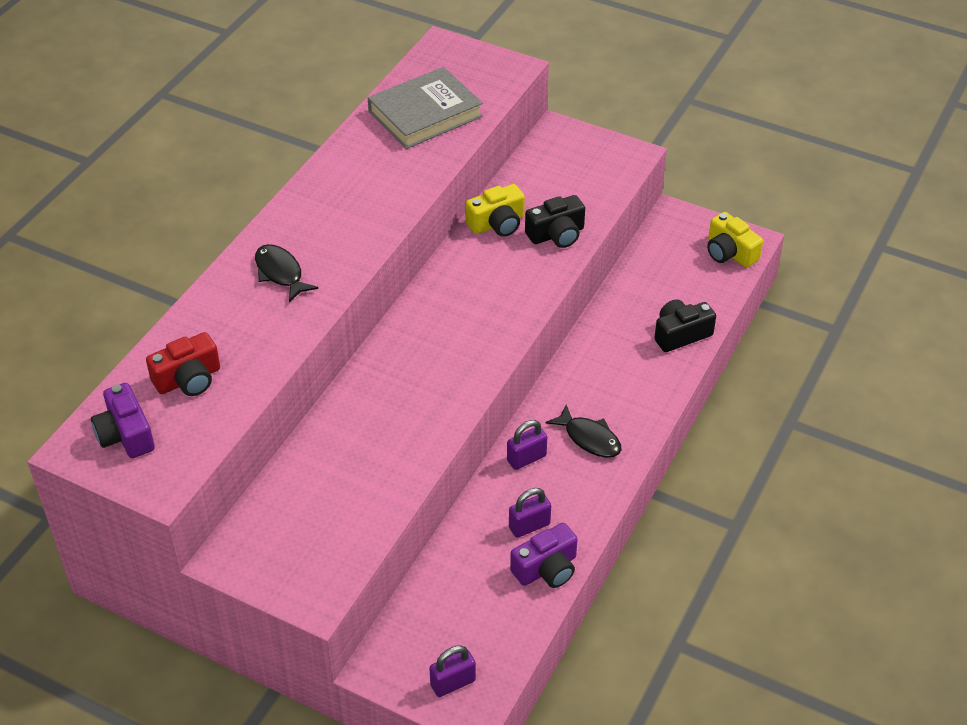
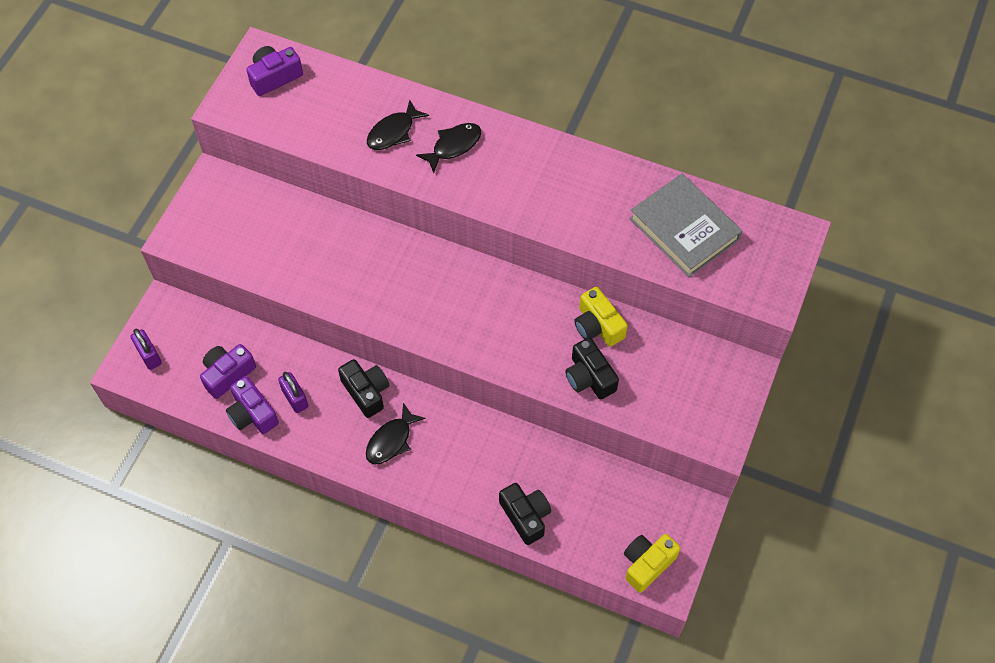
camera: 85 degrees right, 15 degrees up
(188, 379) = (331, 105): red camera -> none
(247, 323) = (393, 132): none -> black fish
(489, 595) = (227, 374): none -> purple camera
(526, 458) = (366, 392): purple padlock -> black camera

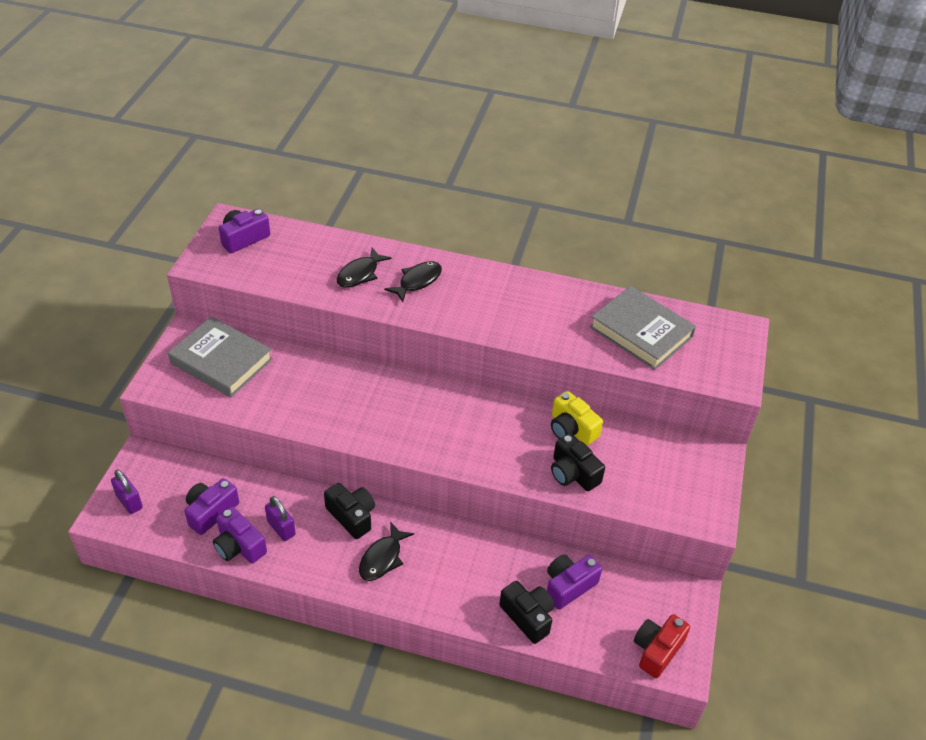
camera: 10 degrees left, 15 degrees down
(245, 215) = (221, 361): none -> grey book
(572, 488) = (568, 586): none -> purple camera
(647, 564) = (657, 650): yellow camera -> red camera

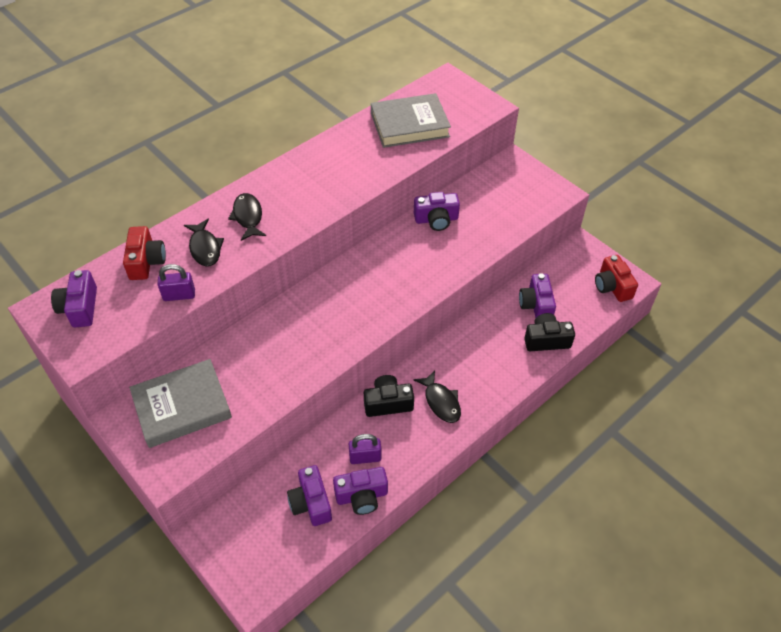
camera: 55 degrees left, 5 degrees up
(129, 501) = (251, 565): purple padlock -> purple padlock (179, 295)
(318, 248) = (146, 262): none -> red camera
(571, 429) = (436, 219): yellow camera -> purple camera
(573, 473) = (475, 239): black camera -> none

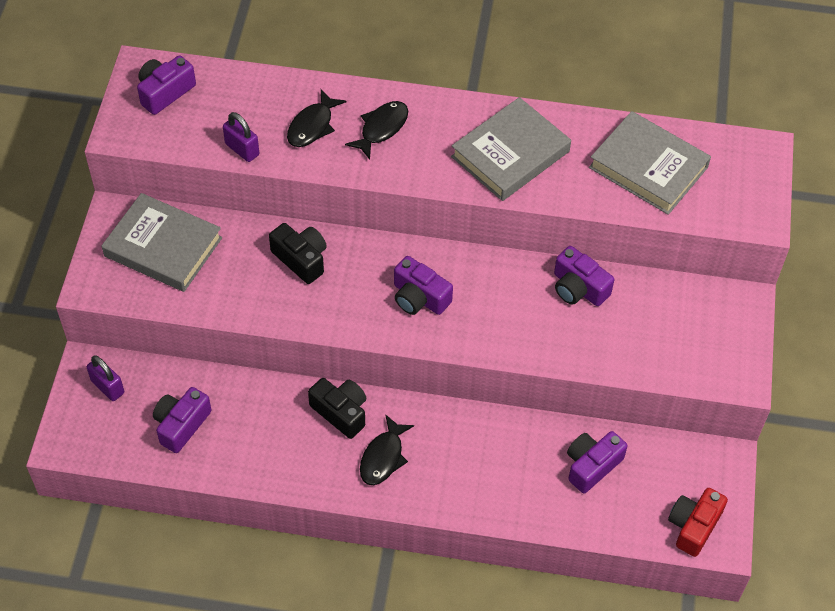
camera: 50 degrees right, 5 degrees up
(146, 262) = (256, 96): red camera -> none
(335, 173) = (510, 154): none -> grey book
(362, 496) = (221, 461): purple camera -> purple camera (419, 297)
(365, 457) = (264, 435): purple padlock -> purple padlock (108, 387)
(546, 340) = (551, 505): black camera -> black camera (301, 259)

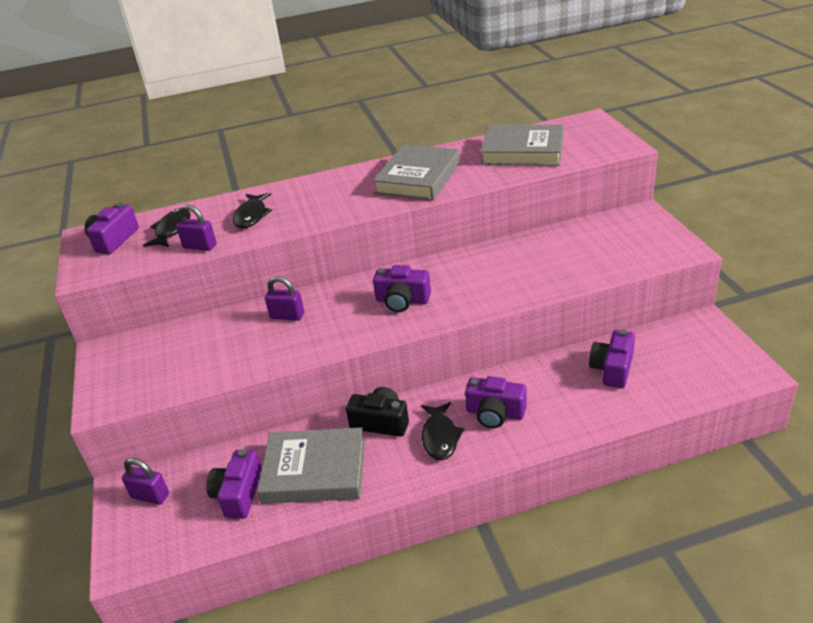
camera: 20 degrees left, 20 degrees down
(163, 247) = (158, 354): grey book -> grey book (314, 471)
(301, 259) = (287, 316): black camera -> purple padlock
(381, 128) = (309, 199): black fish -> black fish (172, 230)
(578, 288) = (520, 250): purple camera -> purple camera (495, 413)
(693, 526) = (724, 372): red camera -> none

